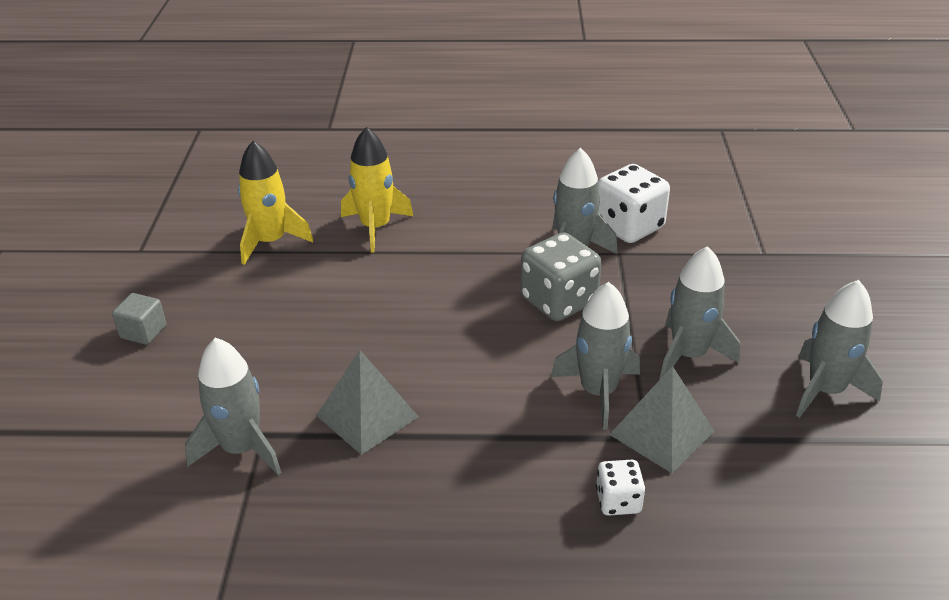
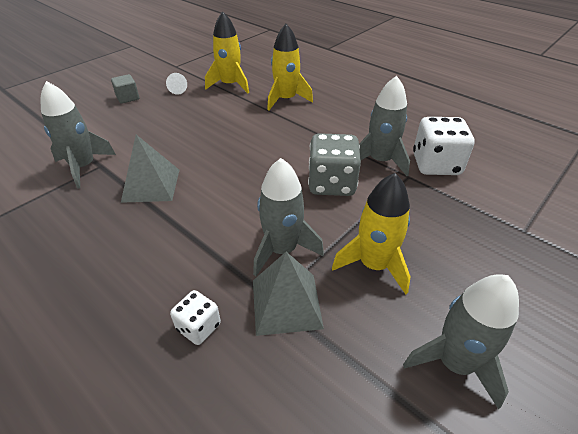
camera: 40 degrees right, 5 degrees up
(205, 284) = (178, 90): none -> white cone
(688, 355) = (373, 265): grey rocket -> yellow rocket

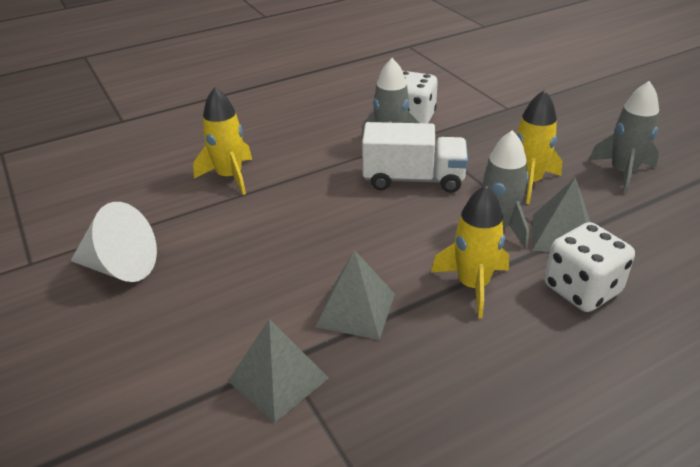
camera: 70 degrees left, 5 degrees down
(84, 167) = (278, 379): grey rocket -> grey pyramid
(128, 98) = (96, 326): grey cube -> none
(178, 90) = (120, 267): white cone -> white cone, size x2.40
(198, 327) = (581, 289): white dice -> white dice, size x1.84
(230, 85) = (150, 215): yellow rocket -> yellow rocket (472, 285)
(331, 184) = (413, 179): grey dice -> white truck

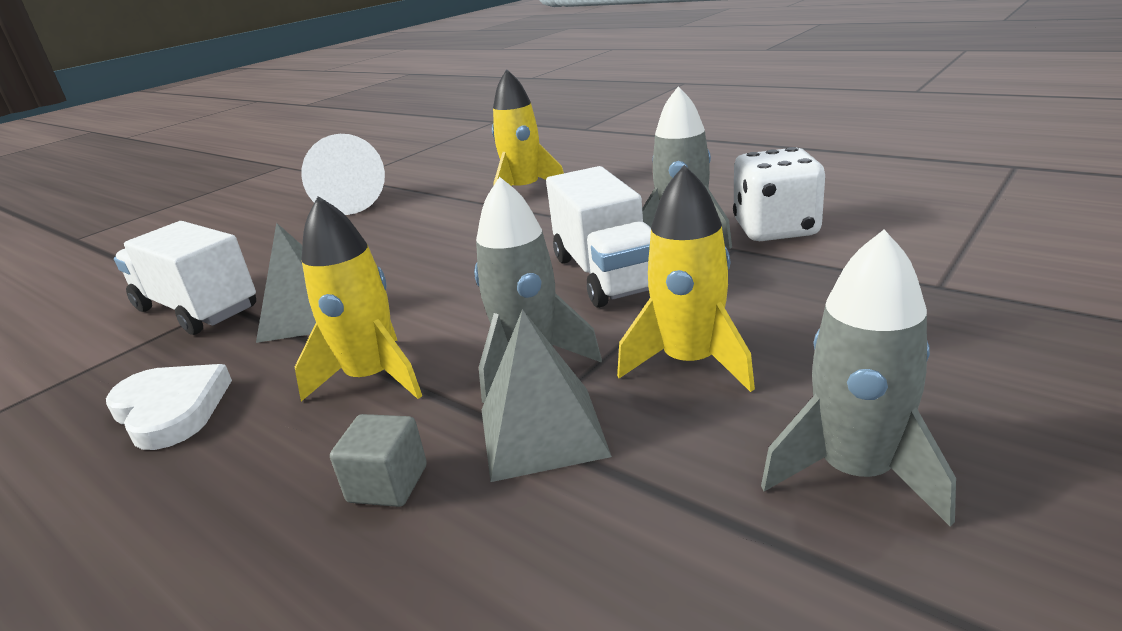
camera: 70 degrees right, 10 degrees down
(278, 379) = (197, 309): grey pyramid -> white truck
(452, 385) = (171, 409): none -> white heart
(581, 289) = (388, 484): white dice -> grey cube

